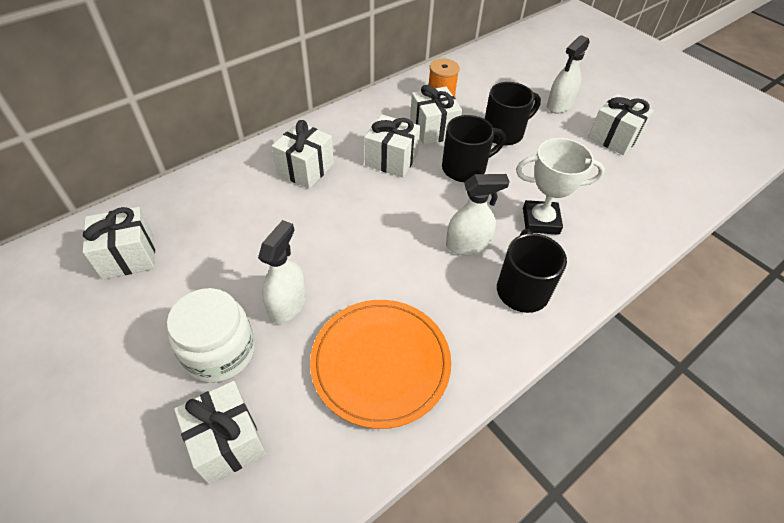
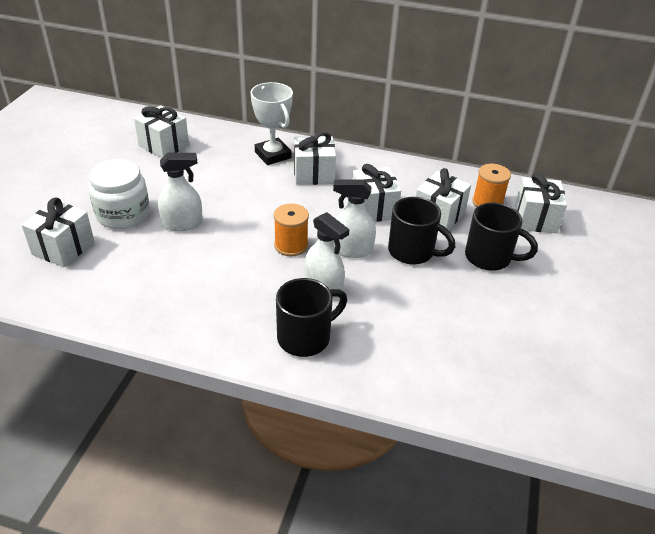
camera: 55 degrees right, 10 degrees down
(380, 363) = (168, 287): orange plate -> none
(394, 237) = (291, 245): none -> orange spool
(540, 221) = (399, 321): white trophy -> white trophy (273, 155)
(559, 105) = (583, 279): white spray bottle -> white spray bottle (352, 250)
(613, 138) = (585, 336): white gift -> white gift (535, 219)

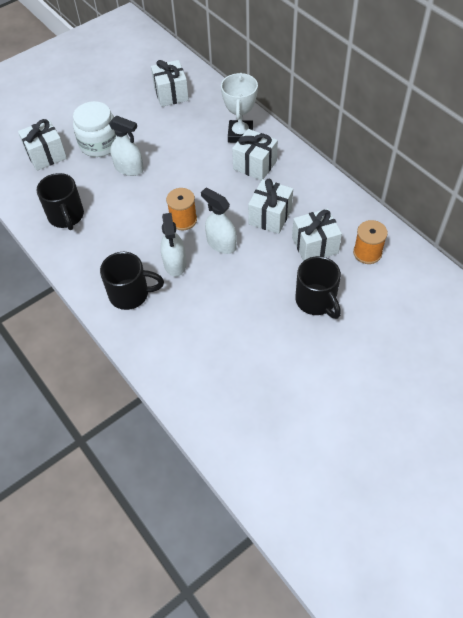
camera: 40 degrees right, 15 degrees up
(412, 252) = (263, 267): black mug -> black mug (66, 216)
(535, 219) = (392, 286): white gift -> none

